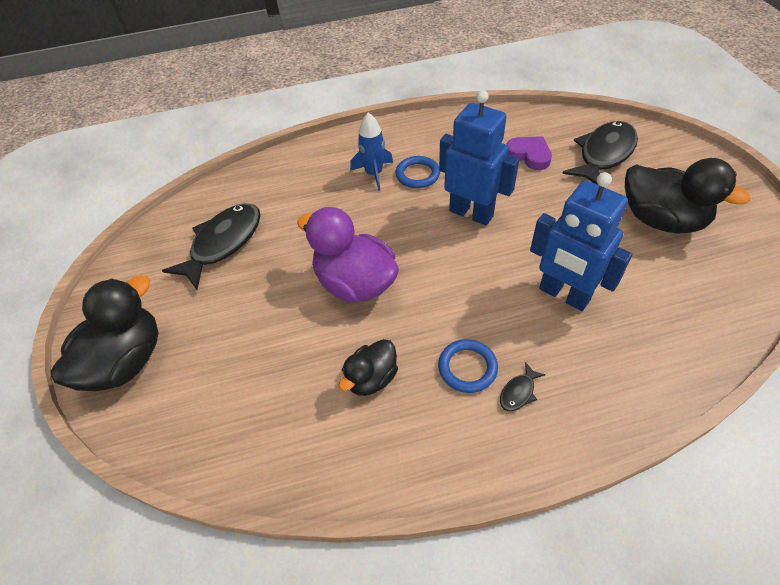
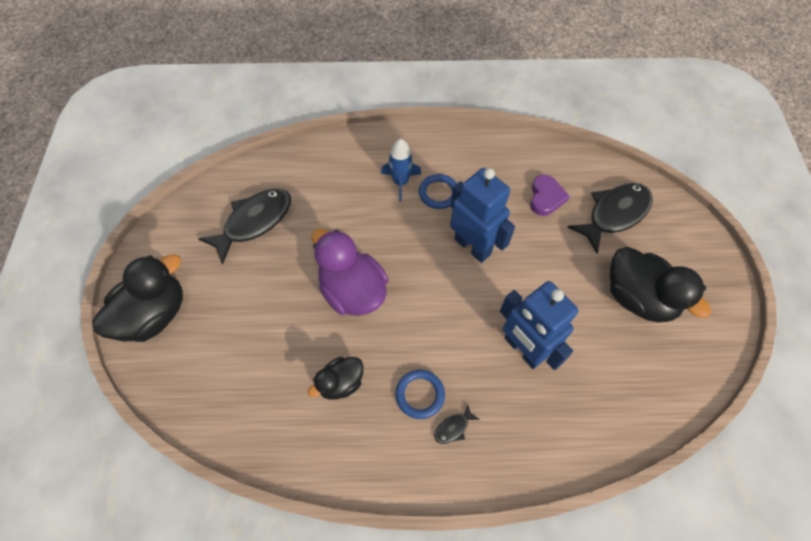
camera: 10 degrees right, 10 degrees up
(529, 155) = (546, 197): purple heart -> purple heart turned 45 degrees clockwise

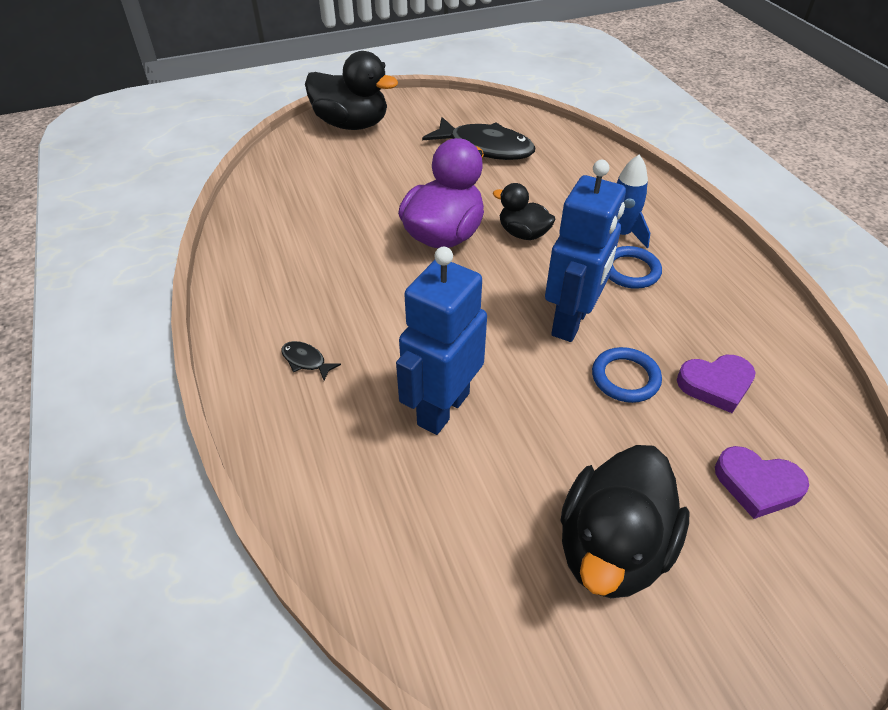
camera: 70 degrees right, 15 degrees down
(341, 383) = (329, 255): black duck -> black duck (523, 233)
(420, 395) = (338, 321): blue ring -> blue ring (625, 378)
(614, 214) = (757, 485): black fish -> purple heart

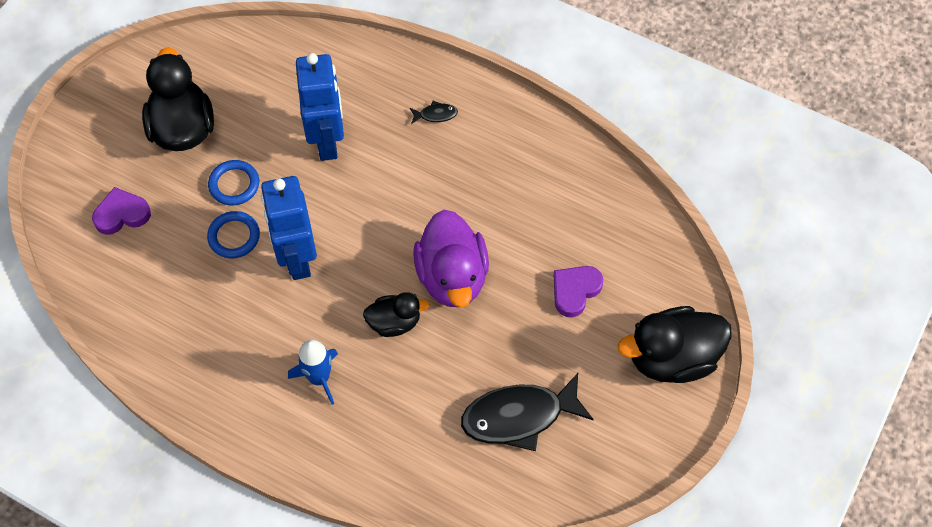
camera: 140 degrees right, 15 degrees up
(630, 271) = (286, 340): blue ring -> blue ring (234, 184)
(715, 385) = (174, 270): purple heart -> purple heart (575, 291)

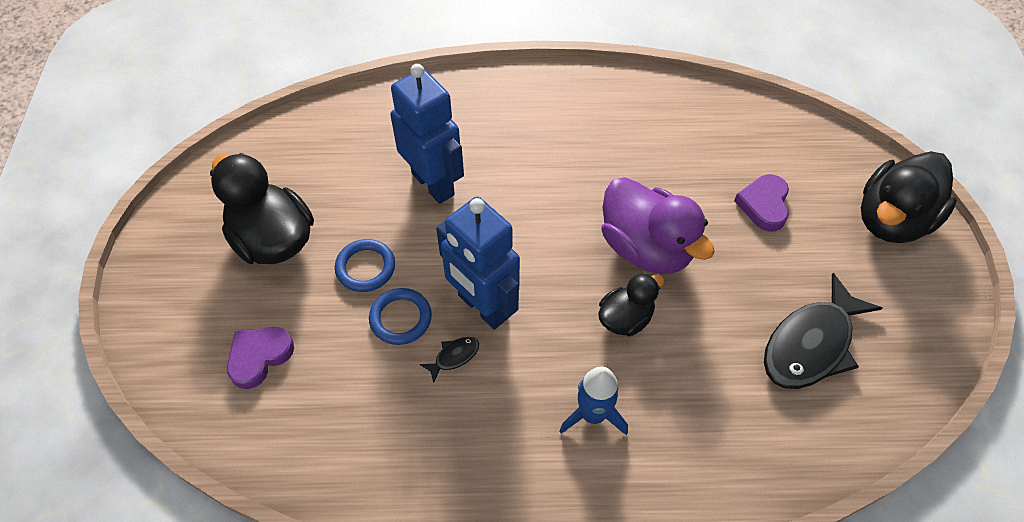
camera: 30 degrees left, 5 degrees down
(435, 115) = (519, 115): black fish -> black fish (454, 357)

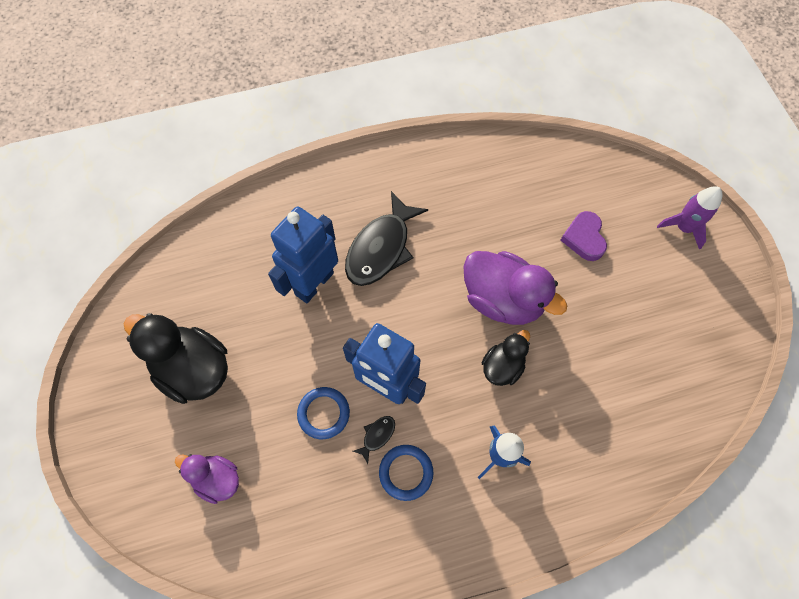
camera: 15 degrees left, 10 degrees up
(259, 357) = (217, 479): purple heart -> purple duck
(365, 267) = (280, 375): blue ring -> blue ring (406, 472)
(433, 184) = (314, 283): blue robot -> blue robot turned 90 degrees counterclockwise
(811, 344) = (648, 351): black fish -> black fish (381, 248)
(892, 220) = (683, 228): black duck -> purple rocket

